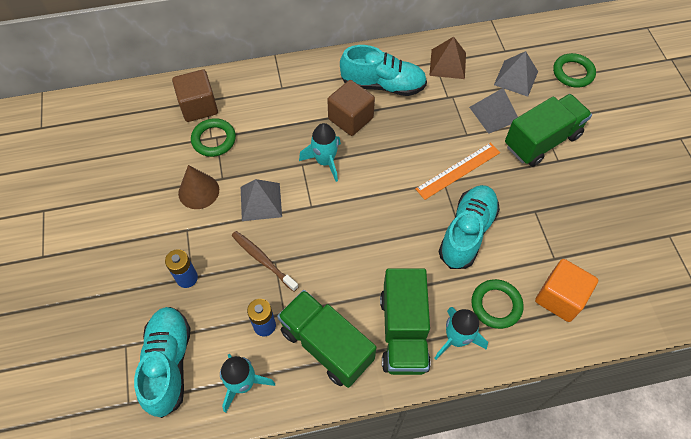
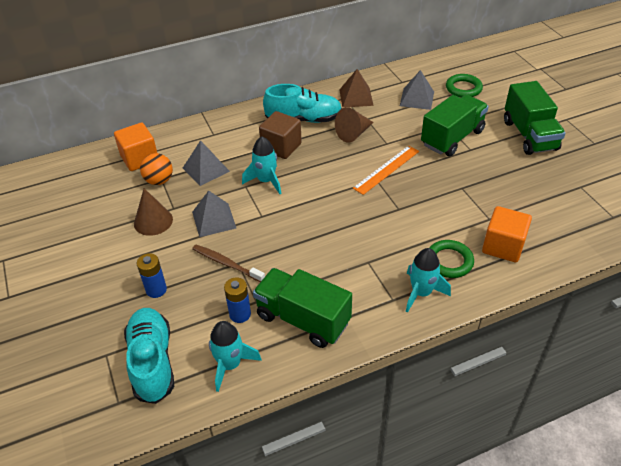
camera: 10 degrees left, 15 degrees down
(199, 106) = (139, 159): brown cube -> orange cube
(214, 140) = (159, 181): green ring -> orange ball
(403, 332) = (371, 296): green truck -> green truck (529, 135)
(433, 114) = (353, 133): none -> brown cone
(467, 233) = (407, 212): turquoise shoe -> none
(494, 113) = (406, 125): grey pyramid -> grey pyramid (206, 169)

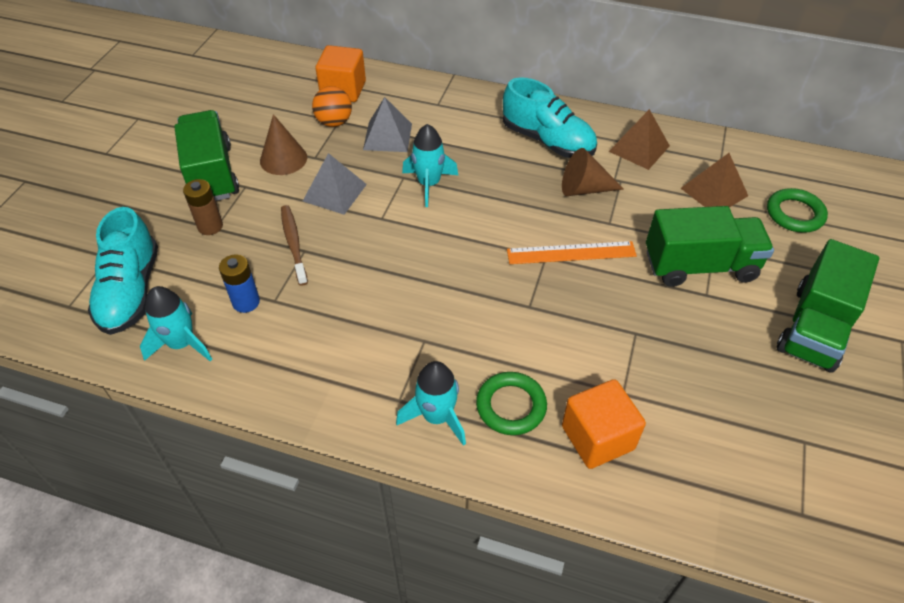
camera: 40 degrees right, 5 degrees up
(152, 362) = (131, 291): turquoise shoe -> turquoise shoe turned 150 degrees clockwise
(156, 290) = (210, 226): blue battery -> brown battery
(281, 147) = (487, 157): brown cube -> none
(303, 319) = (291, 351): green truck -> green truck (211, 174)
(417, 98) = (714, 192): grey pyramid -> brown pyramid

